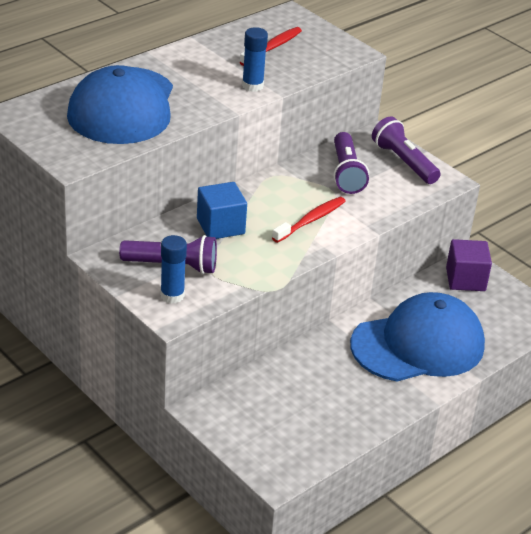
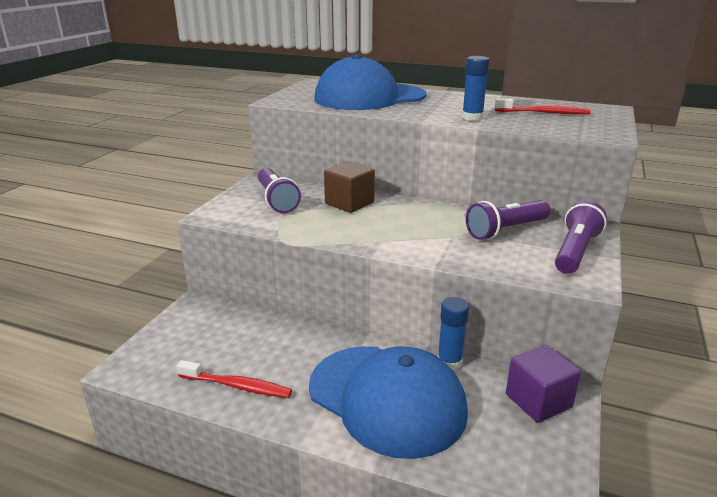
camera: 65 degrees right, 10 degrees down
(172, 295) = (238, 209): blue glue stick -> blue glue stick (449, 362)
(220, 226) = (349, 203): blue cube -> brown cube
(310, 220) = (408, 233): red toothbrush -> red toothbrush (237, 386)

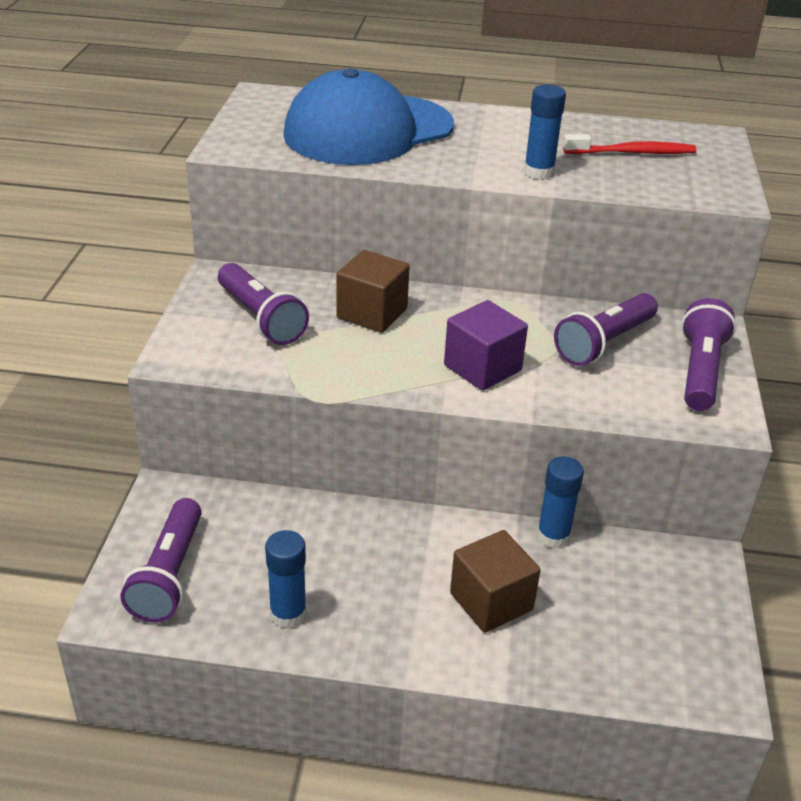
camera: 15 degrees left, 10 degrees up
(171, 351) = (169, 574): none -> purple flashlight
(237, 386) = (288, 614): red toothbrush -> blue glue stick
(387, 398) = (491, 601): blue cap -> brown cube
(538, 400) = (674, 575): purple cube -> purple cube (482, 368)

